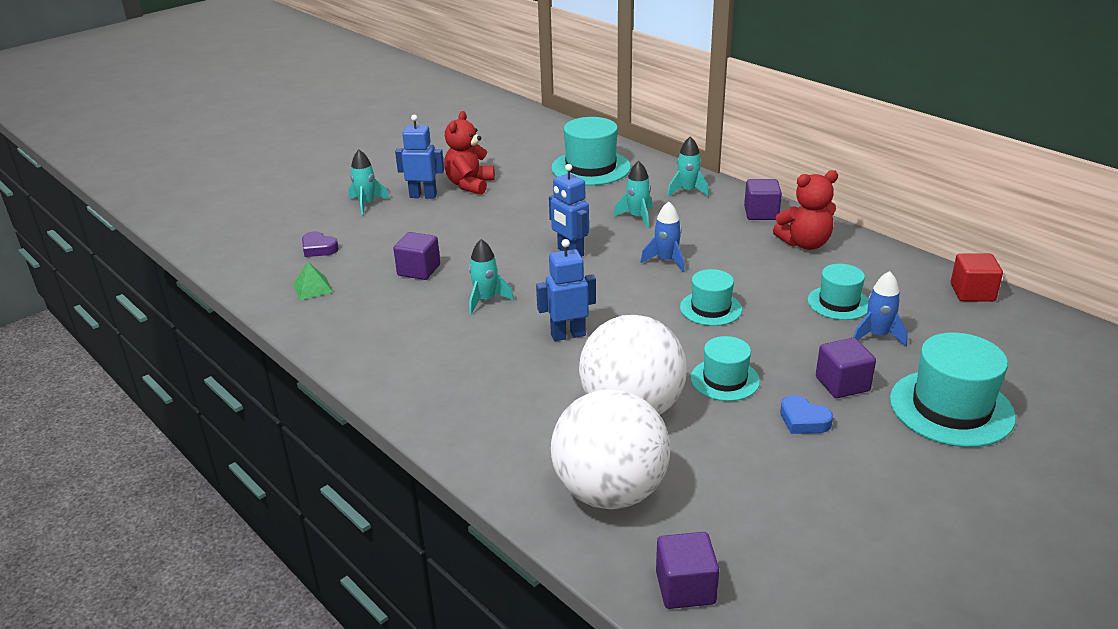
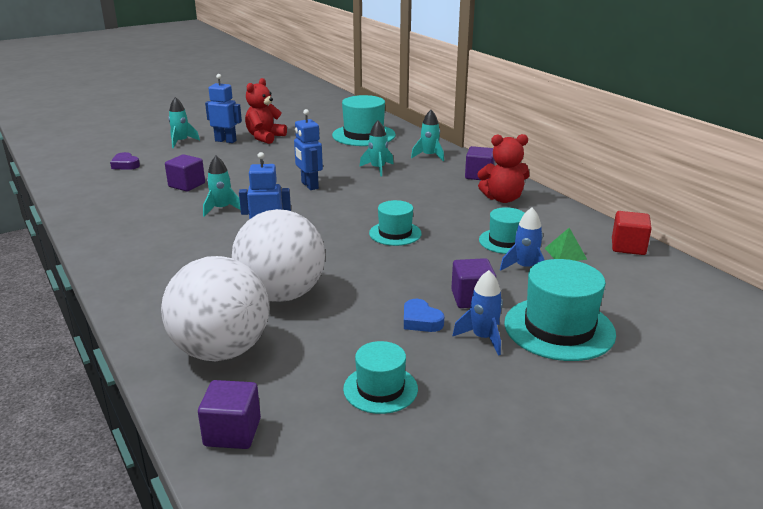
camera: 10 degrees right, 5 degrees down
(313, 288) = (101, 188): green pyramid -> green pyramid (565, 253)
(666, 261) = (381, 198): blue rocket -> blue rocket (483, 338)
(725, 380) = (373, 283): turquoise hat -> turquoise hat (380, 389)

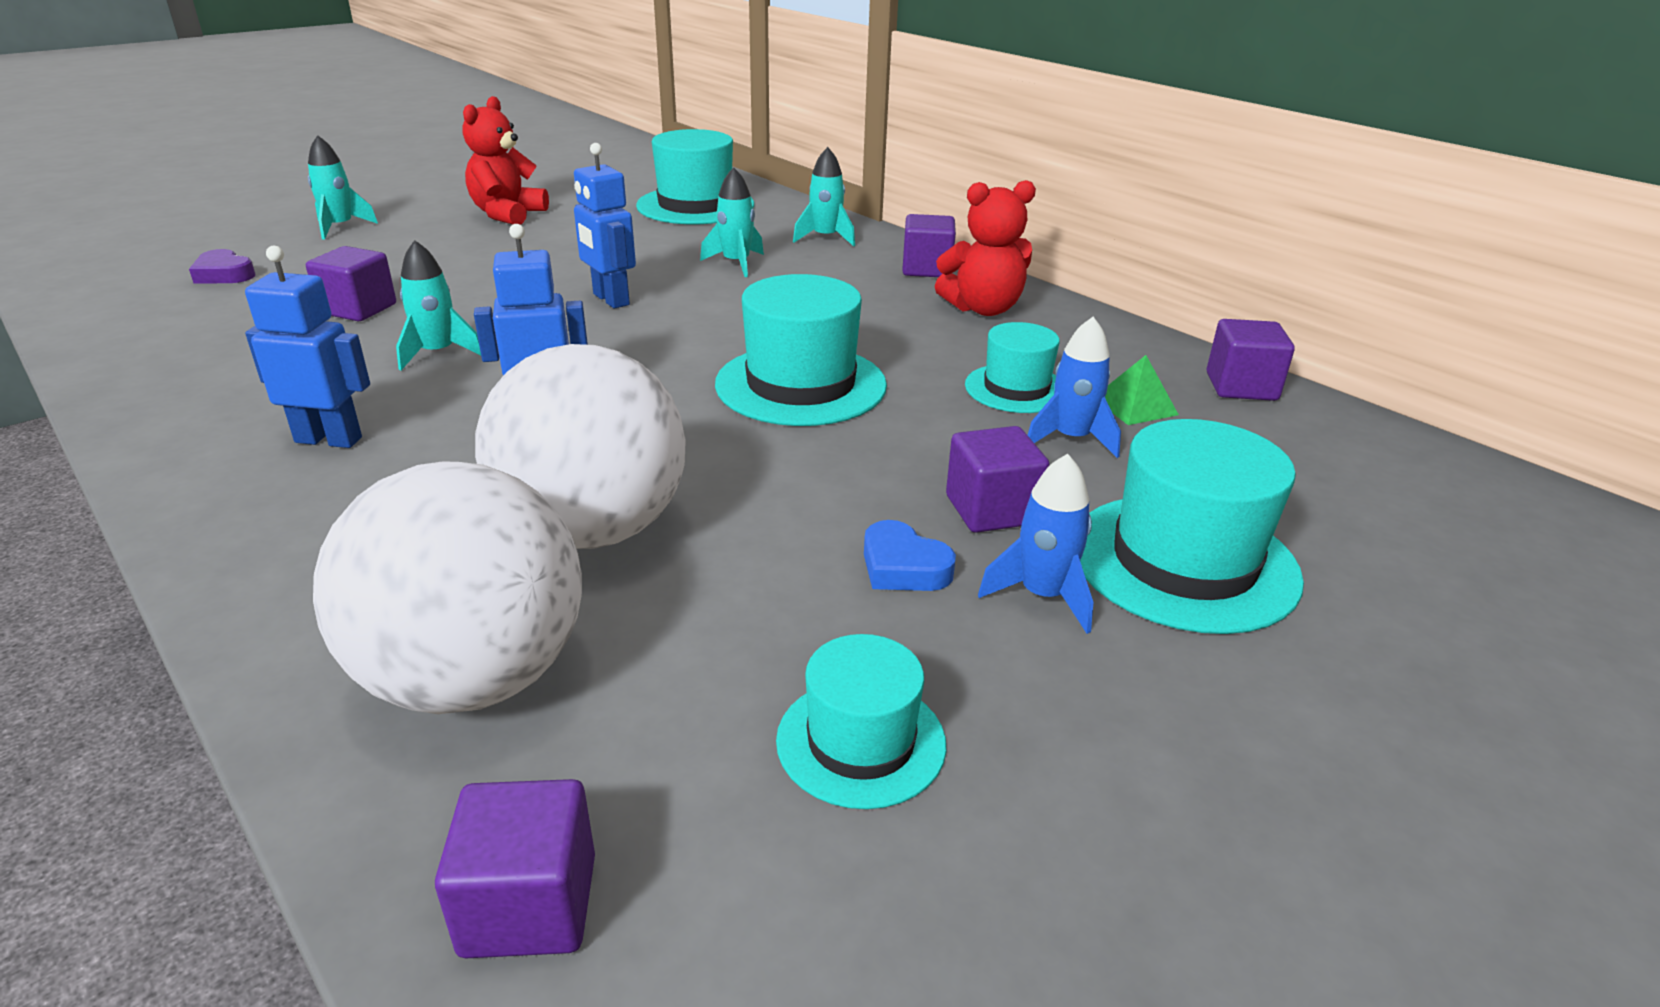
camera: 10 degrees left, 5 degrees up
(226, 141) = (430, 223): blue robot -> blue robot (329, 439)
(395, 233) = (801, 385): turquoise hat -> turquoise hat, size x1.65
(628, 247) = (1241, 387): red cube -> purple cube

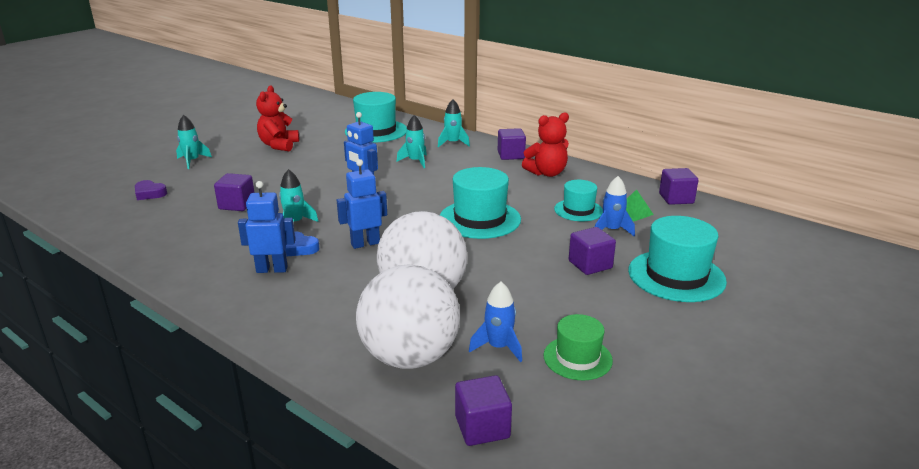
camera: 10 degrees left, 5 degrees down
(861, 742) = (577, 358): turquoise hat -> green hat
(903, 567) = (563, 292): blue heart -> blue heart (299, 248)
(1042, 596) = (625, 296): blue rocket -> blue rocket (498, 347)

